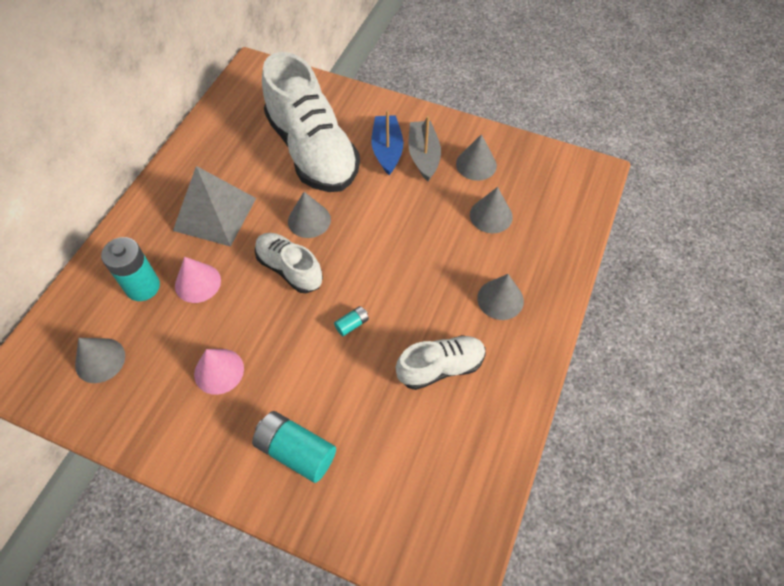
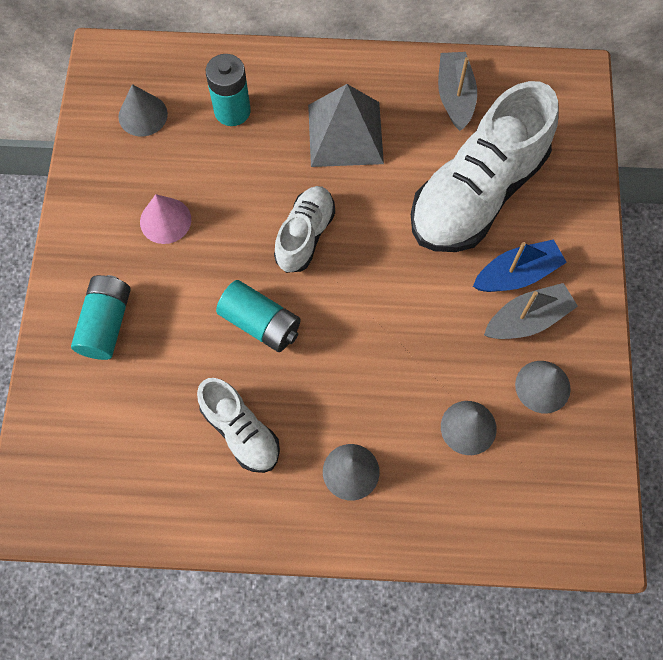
camera: 70 degrees right, 10 degrees up
(198, 283) = (255, 157): pink cone -> none
(226, 137) = (455, 96): none -> grey boat
(309, 220) = (376, 229): grey cone -> none
(352, 324) = (260, 323): turquoise battery -> turquoise battery, size x2.12

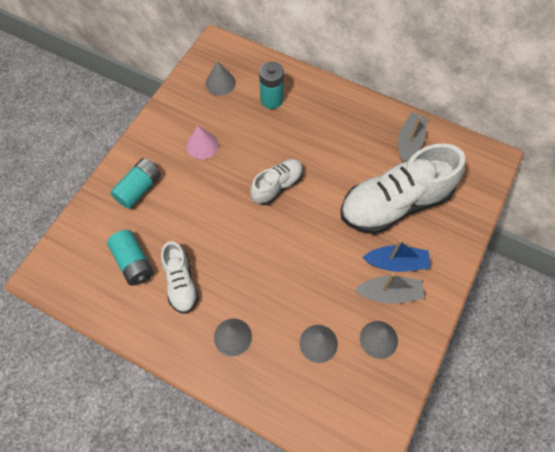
camera: 25 degrees right, 5 degrees down
(260, 323) = (225, 225): turquoise battery -> turquoise battery (133, 262)
(345, 134) = (331, 138): grey pyramid -> none

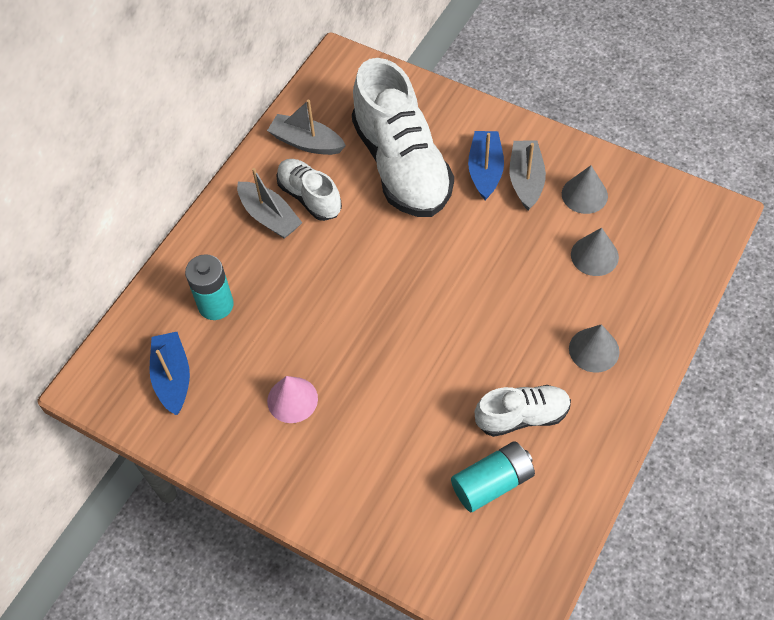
camera: 85 degrees left, 5 degrees down
(139, 189) = (367, 486): turquoise battery -> none
(220, 83) = (173, 378): grey cone -> blue boat
(277, 186) = (370, 298): white shoe -> white shoe (309, 197)
(342, 124) = (269, 217): none -> grey boat

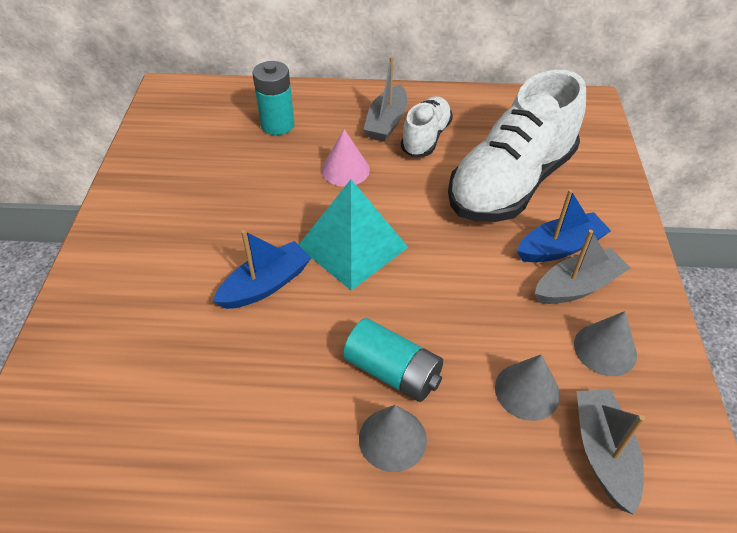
camera: 60 degrees right, 10 degrees down
(173, 378) = (194, 128): blue boat -> blue boat (265, 285)
(292, 399) = (204, 204): pink cone -> pink cone (345, 170)
(306, 142) = (482, 115): grey boat -> grey boat (603, 453)
(409, 305) = (352, 247): none -> turquoise pyramid
(492, 483) = (167, 397): turquoise battery -> turquoise battery (393, 372)
(522, 416) = (264, 395): white shoe -> none

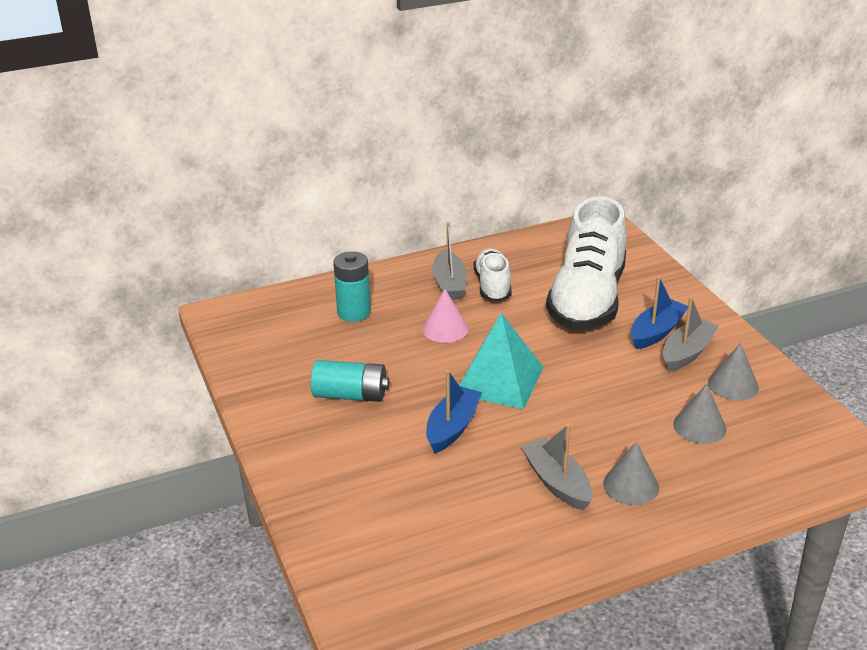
camera: 25 degrees left, 15 degrees down
(393, 372) = (598, 448): turquoise battery -> turquoise battery (350, 395)
(603, 453) = (773, 443): grey boat -> grey boat (557, 483)

